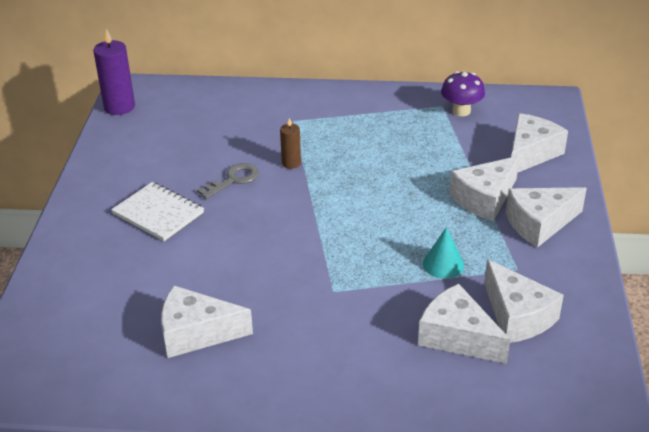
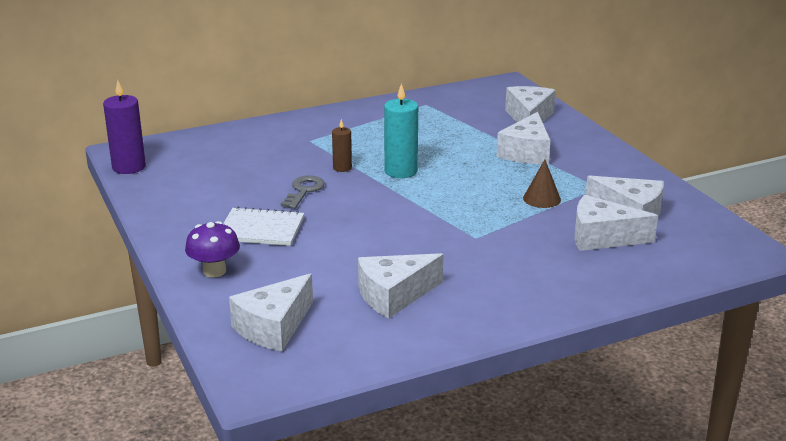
camera: 30 degrees left, 10 degrees down
(340, 184) = (401, 171): none -> turquoise candle
(443, 264) = (541, 199): turquoise cone -> brown cone
(461, 111) = (445, 104): purple mushroom -> purple mushroom (214, 271)
(539, 224) = (584, 157): white cheese -> white cheese (274, 327)

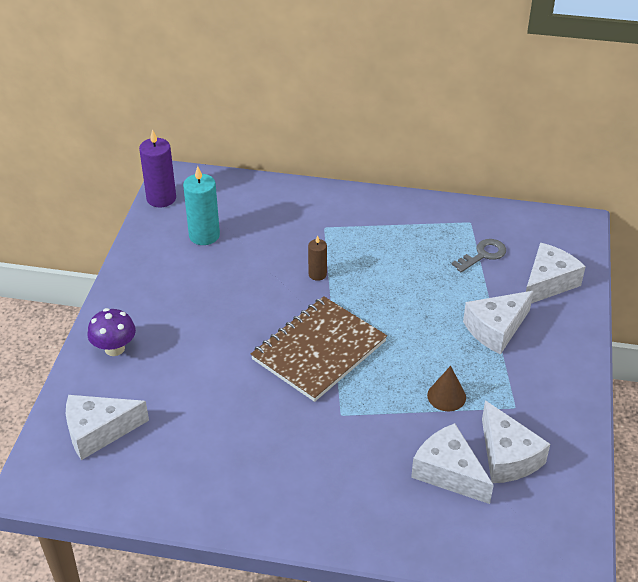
camera: 35 degrees right, 15 degrees up
(261, 229) = (188, 318): white notebook -> none
(304, 190) = (261, 288): grey key -> grey key (483, 255)
(394, 296) = (212, 446): white cheese -> none
(401, 171) = (361, 301): turquoise candle -> turquoise candle (204, 235)
(406, 209) = (319, 350): none -> brown notebook

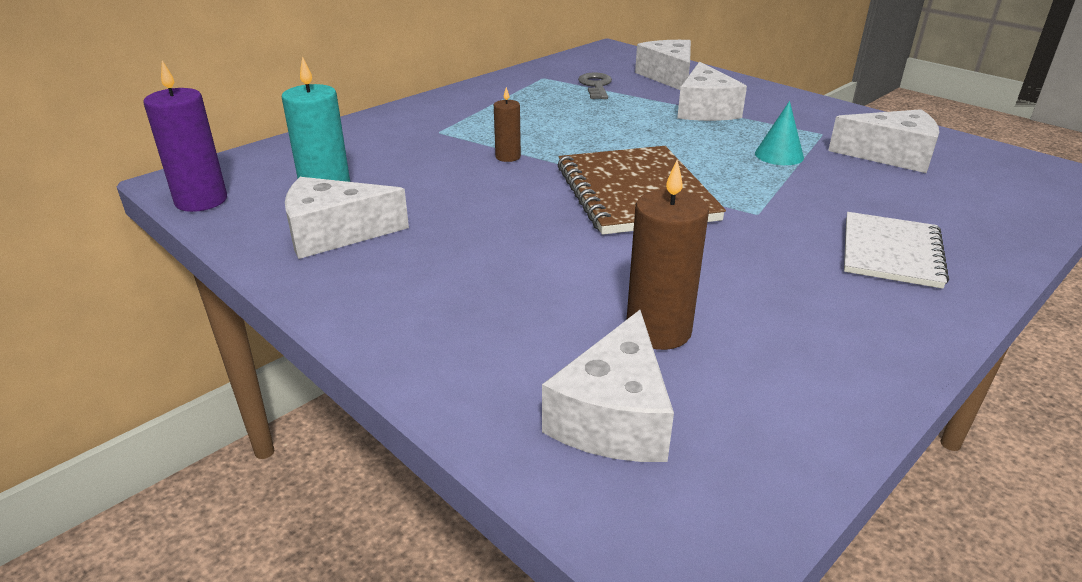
camera: 55 degrees left, 10 degrees down
(114, 348) = (440, 335): purple mushroom -> none
(175, 420) = (658, 330): none -> brown candle
(340, 490) = (891, 252): none -> white notebook
(446, 396) = (779, 155): brown cone -> turquoise cone
(448, 472) = (897, 187): white cheese -> white cheese (334, 233)

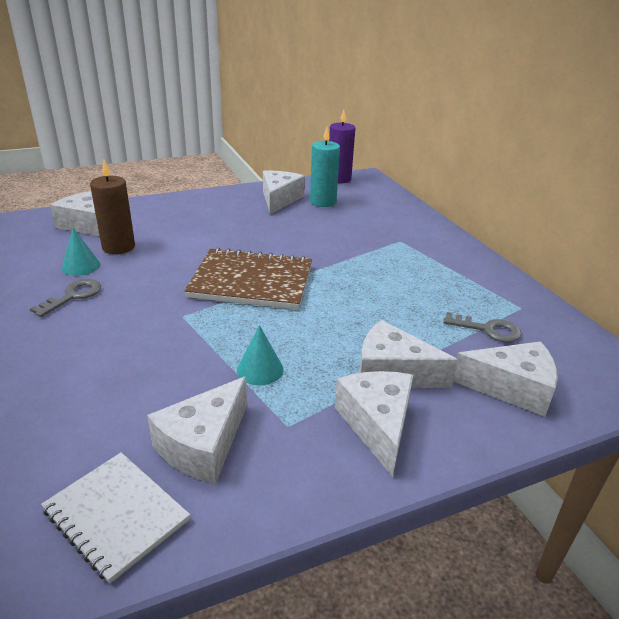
camera: 110 degrees right, 0 degrees up
(508, 157) = (341, 254): brown candle -> none
(756, 340) = (81, 266): none -> turquoise cone
(772, 108) = (377, 424): none -> white cheese
(829, 306) = (73, 296): none -> grey key
(891, 252) = (84, 345): white notebook -> white notebook (116, 515)

